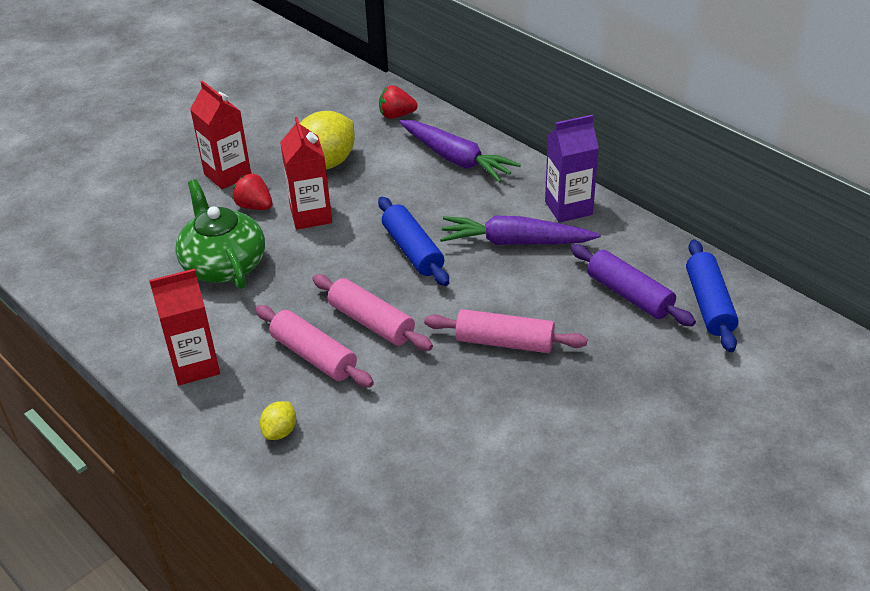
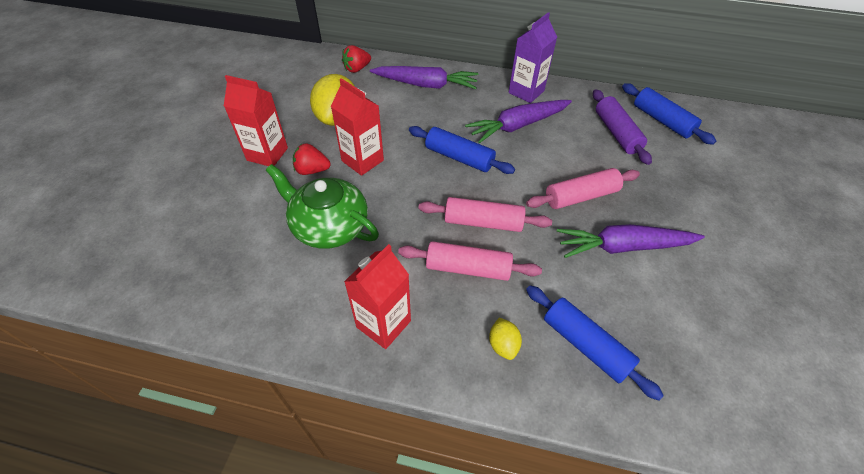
camera: 35 degrees left, 10 degrees up
(355, 469) = (585, 345): none -> blue rolling pin
(494, 409) = (623, 247): none -> purple carrot
(629, 295) = (616, 133): purple rolling pin -> purple rolling pin turned 60 degrees clockwise

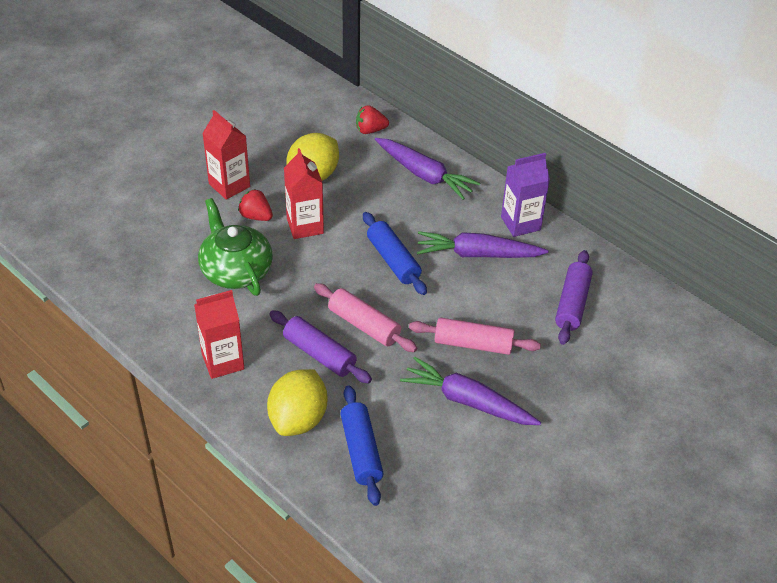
camera: 30 degrees right, 5 degrees down
(468, 268) = (319, 354): pink rolling pin -> purple rolling pin
(503, 345) = (298, 419): yellow lemon -> yellow lemon, size x2.10
(662, 120) = (636, 313): blue rolling pin -> none

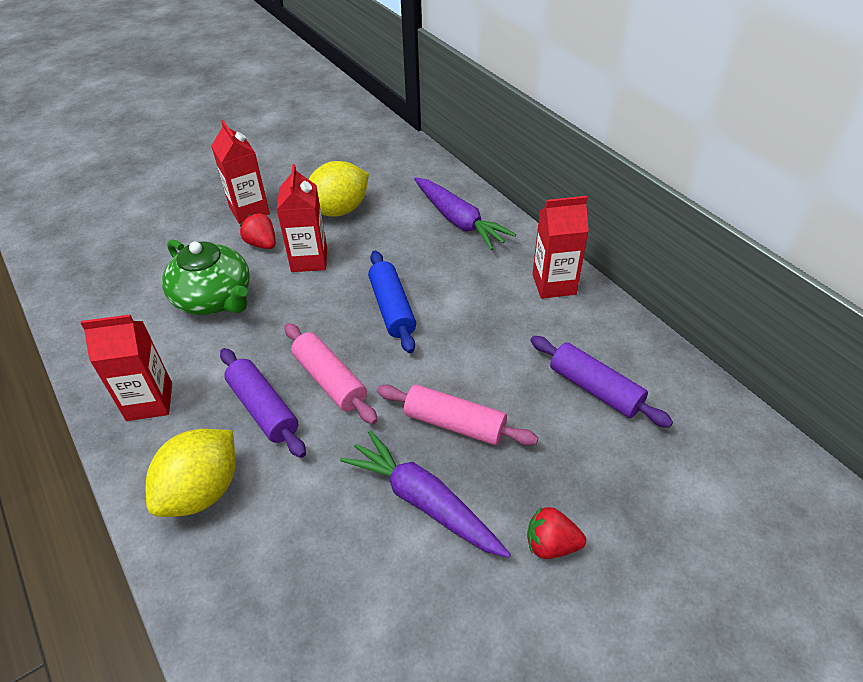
camera: 15 degrees right, 0 degrees up
(236, 270) = (214, 298): green teapot -> green teapot turned 150 degrees clockwise
(361, 451) = (261, 551): blue rolling pin -> none
(370, 130) = (416, 172): red strawberry -> red strawberry (551, 544)
(478, 254) = (493, 313): purple carrot -> none
(520, 223) = (554, 284): purple carton -> red carton
(572, 304) = (595, 389): purple rolling pin -> purple rolling pin turned 75 degrees counterclockwise

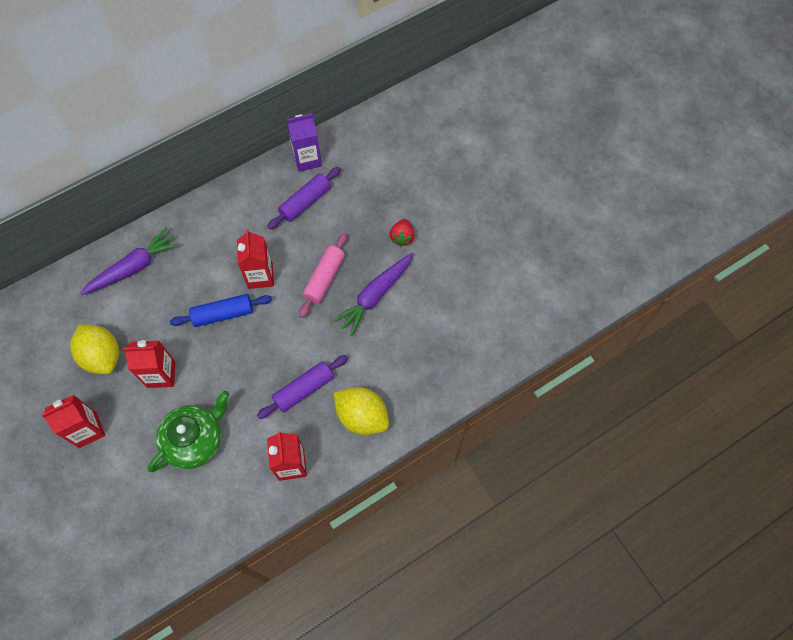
camera: 90 degrees left, 20 degrees up
(262, 244) = (135, 413): red strawberry -> none
(330, 380) = (284, 350): pink rolling pin -> none
(554, 284) = (214, 212): red carton -> red carton (260, 276)
(680, 386) = (307, 159): none -> purple carton

